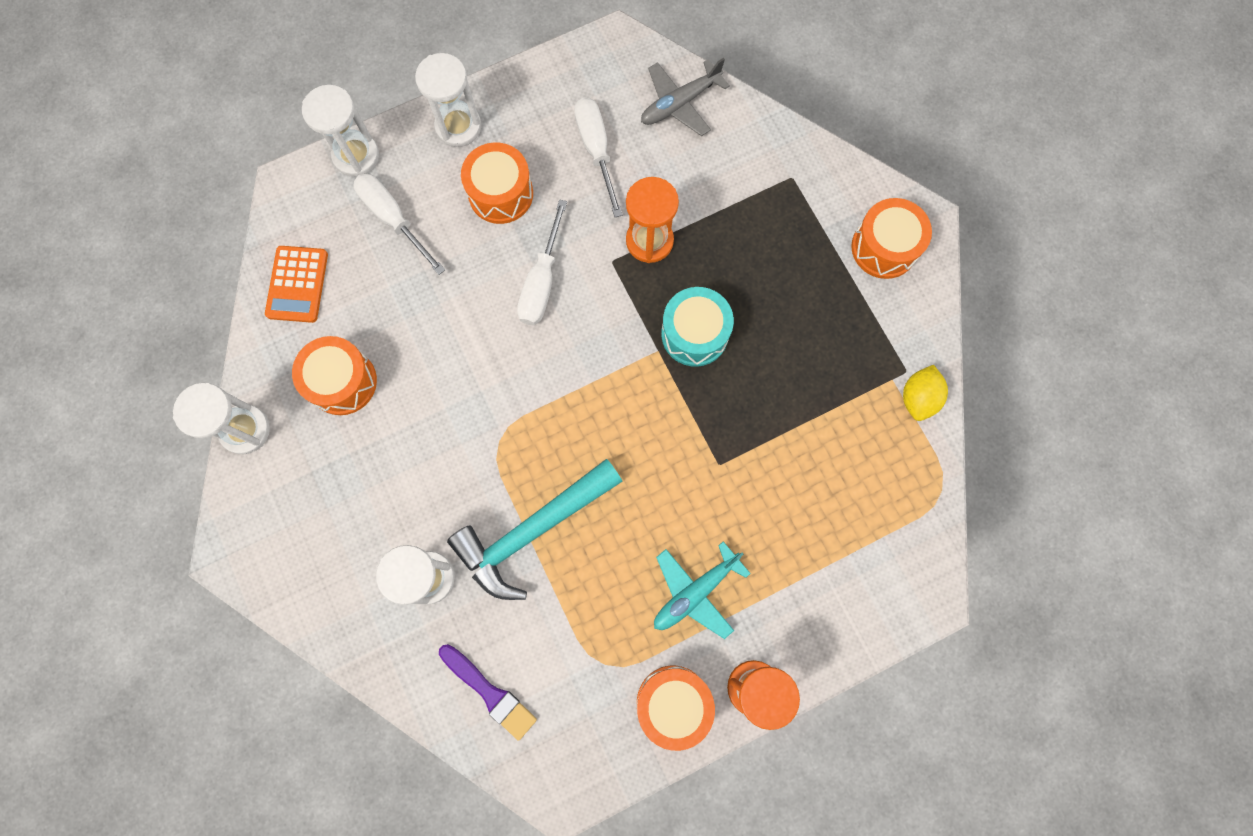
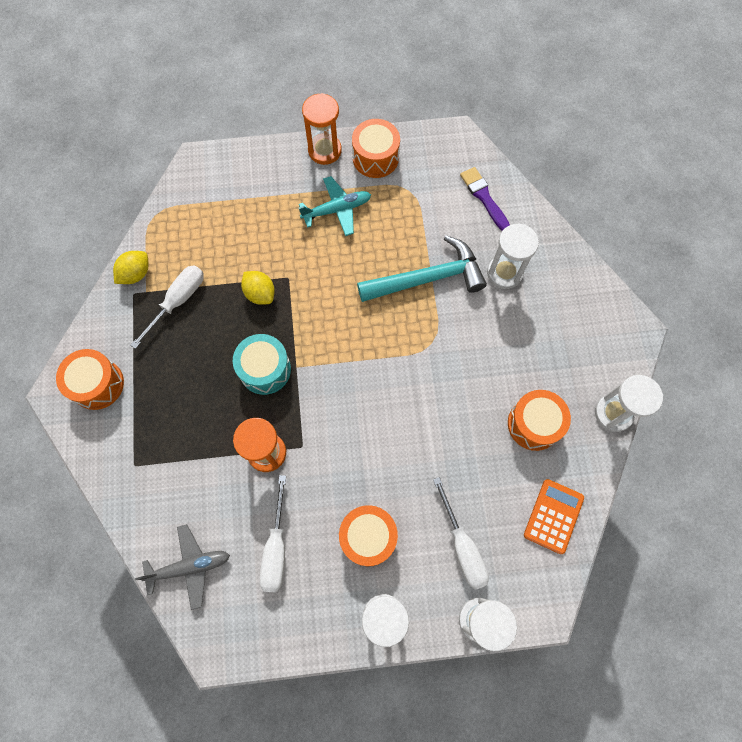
camera: 160 degrees left, 5 degrees down
(542, 282) = (361, 449): white screwdriver -> white screwdriver (178, 301)
(745, 429) = (260, 293): none -> yellow lemon

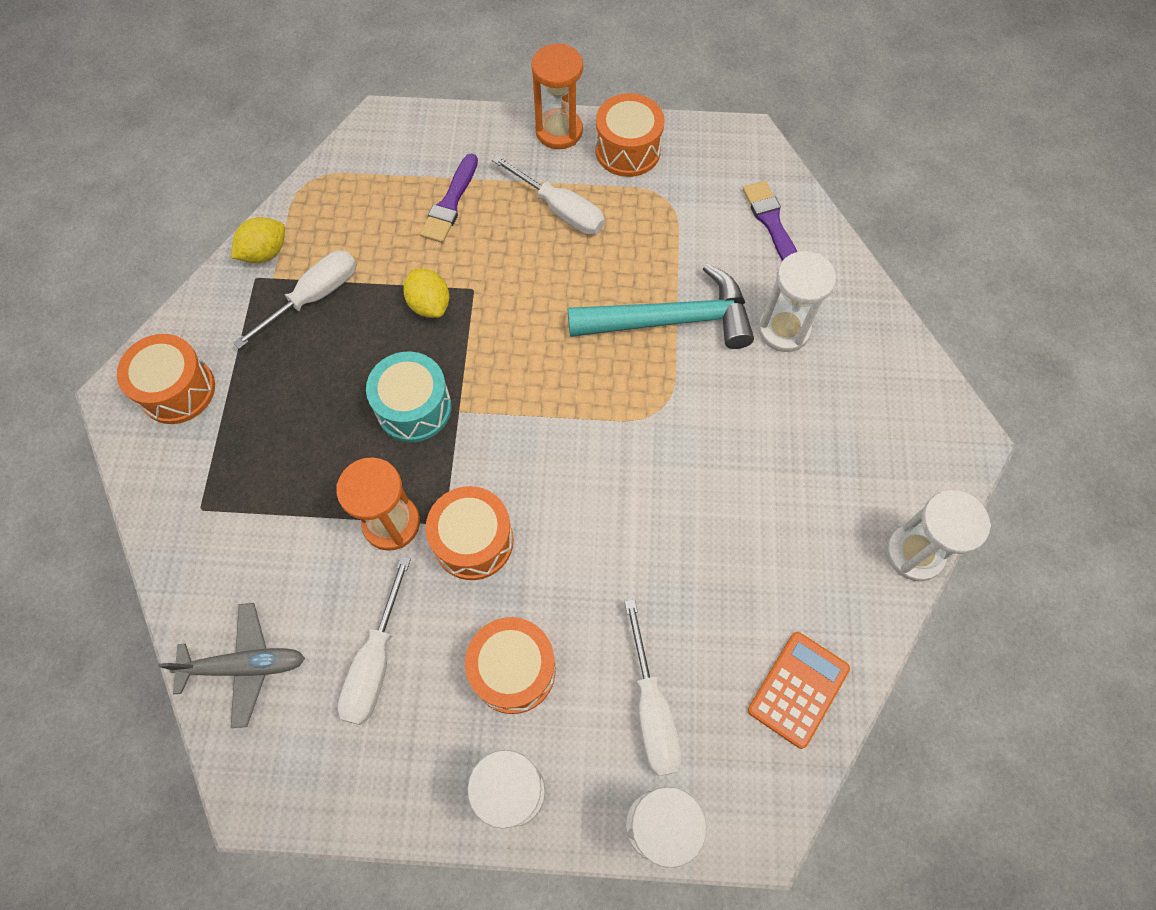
camera: 10 degrees right, 5 degrees down
(259, 216) = (450, 203): none -> purple brush
(337, 210) = (560, 210): turquoise plane -> white screwdriver
(534, 424) = (791, 549): orange drum -> orange drum (473, 541)

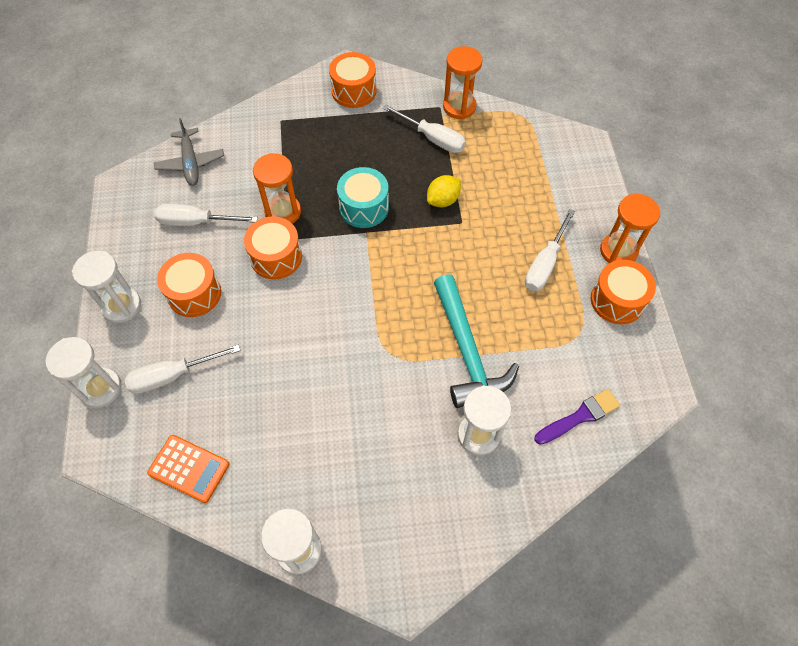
camera: 80 degrees right, 5 degrees down
(265, 253) = (459, 107): yellow lemon -> orange hourglass
(450, 203) = (529, 196): purple brush -> none

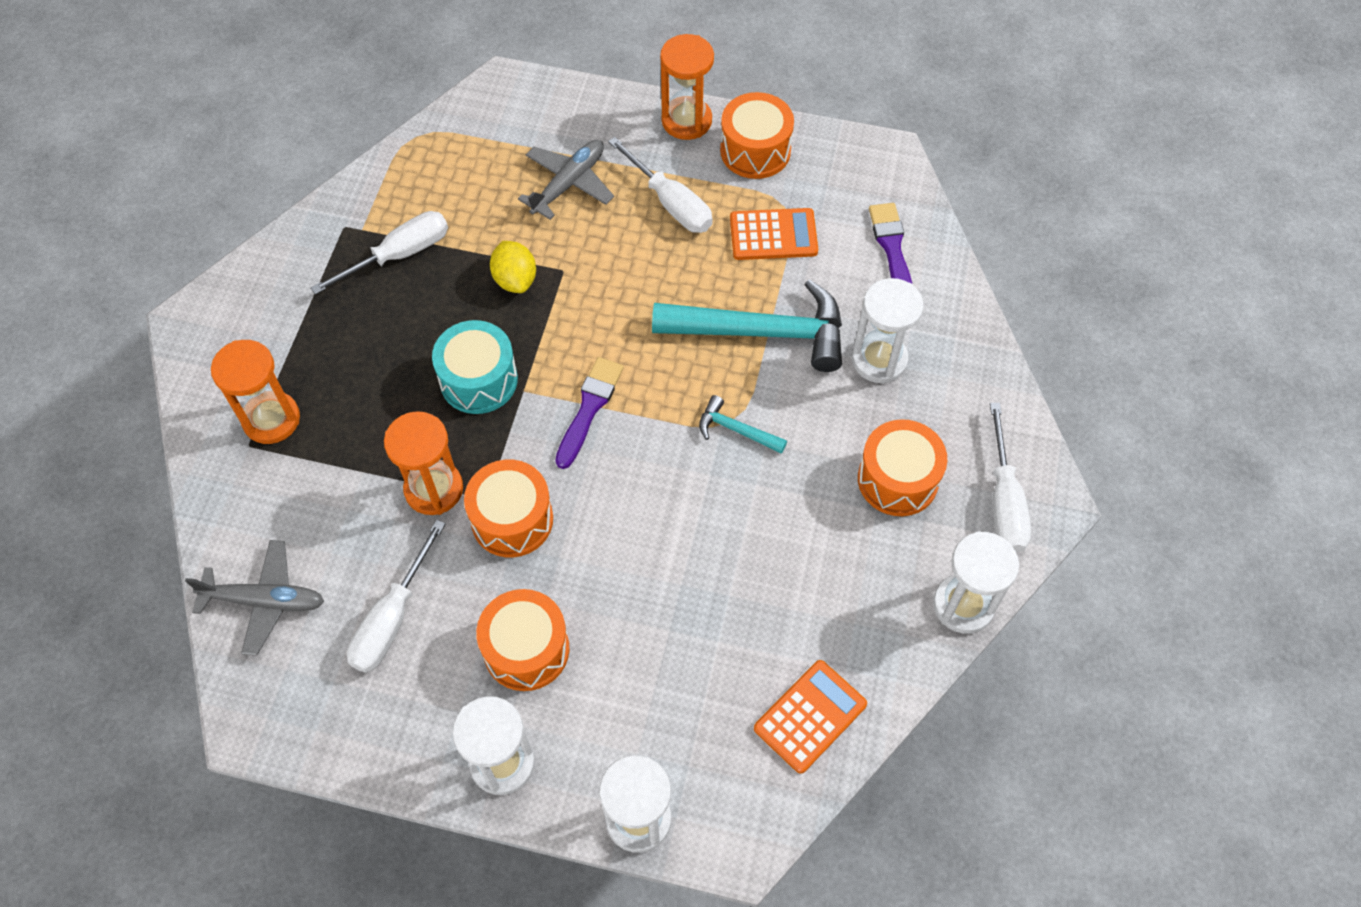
camera: 70 degrees left, 0 degrees up
(172, 376) = (656, 710): white screwdriver -> white screwdriver (1004, 501)
(354, 91) = (246, 326): orange drum -> orange drum (897, 479)
(367, 270) = (589, 408): none -> purple brush
(384, 359) = (736, 430): none -> turquoise hammer
(459, 107) = (358, 203): orange hourglass -> orange hourglass (271, 419)
(529, 203) = (569, 183): none -> grey plane
(551, 334) = (773, 235): none -> orange calculator

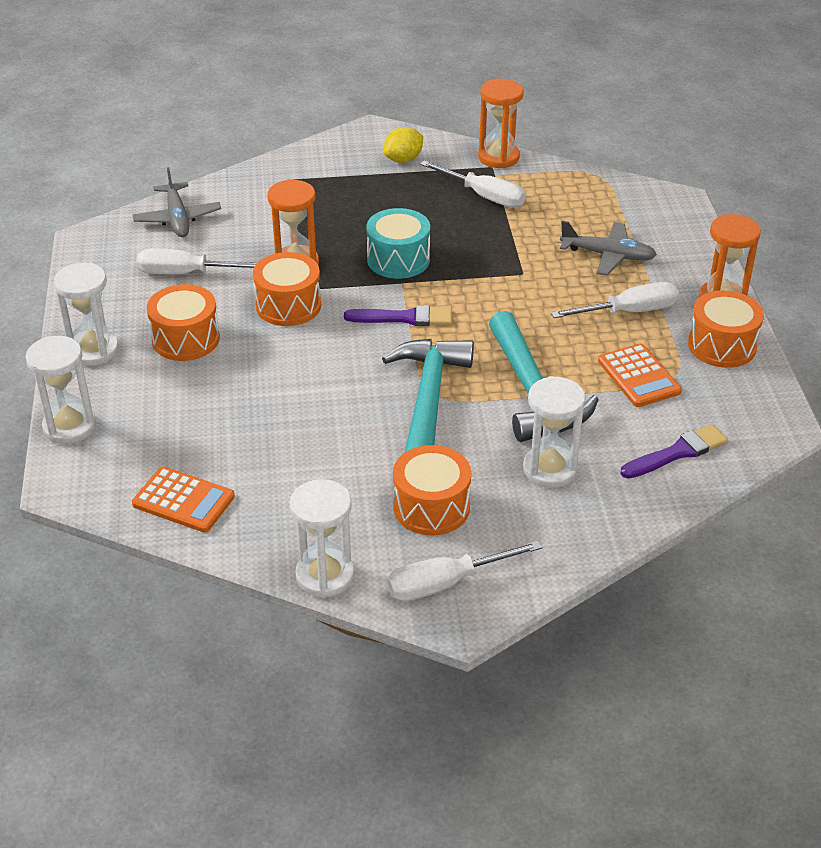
camera: 70 degrees right, 20 degrees down
(271, 419) = (315, 182): orange hourglass -> orange hourglass (498, 157)
(515, 279) = (498, 253): yellow lemon -> yellow lemon (403, 159)
(670, 203) = (629, 312): white screwdriver -> white screwdriver turned 135 degrees counterclockwise
(736, 430) = (428, 399): turquoise hammer -> turquoise hammer, size x2.19

